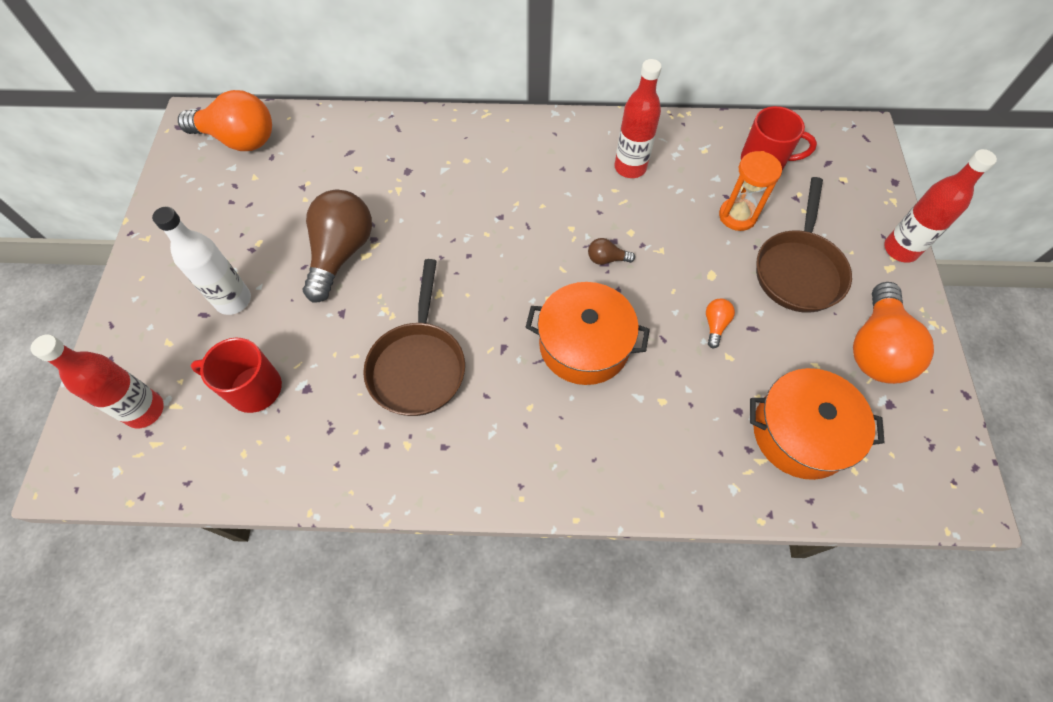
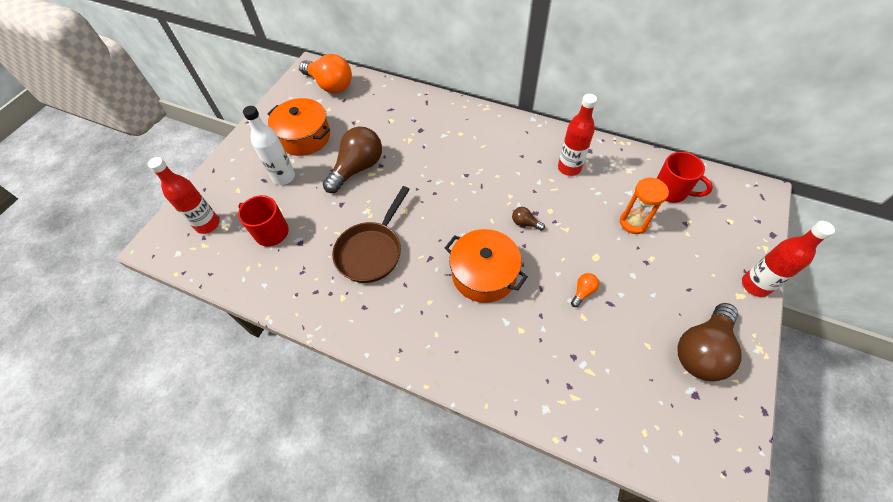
camera: 25 degrees right, 5 degrees down
(798, 270) = (664, 274): brown pan -> none
(800, 433) = (613, 389): orange pot -> orange pot (304, 137)
(876, 348) = (702, 350): orange light bulb -> brown light bulb

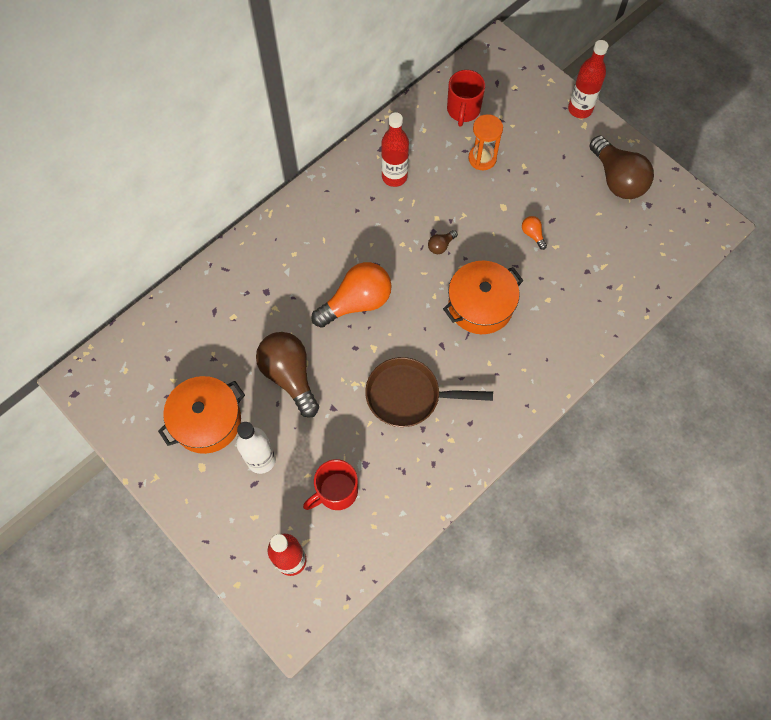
camera: 70 degrees left, 10 degrees up
(330, 85) = (129, 366): orange light bulb -> orange light bulb (356, 302)
(372, 251) = (409, 396): brown pan -> brown pan turned 135 degrees clockwise
(671, 191) = (463, 110): red mug -> red mug turned 135 degrees clockwise

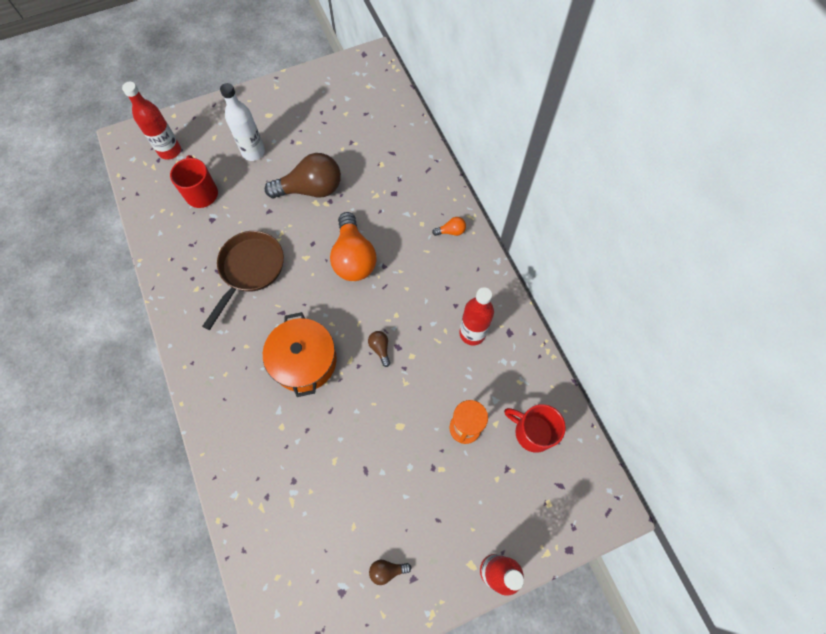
camera: 110 degrees right, 0 degrees up
(207, 421) = (302, 126): orange pot -> none
(532, 234) = (357, 442): orange light bulb -> orange light bulb (451, 231)
(617, 179) = (387, 570): brown light bulb -> brown light bulb, size x0.43

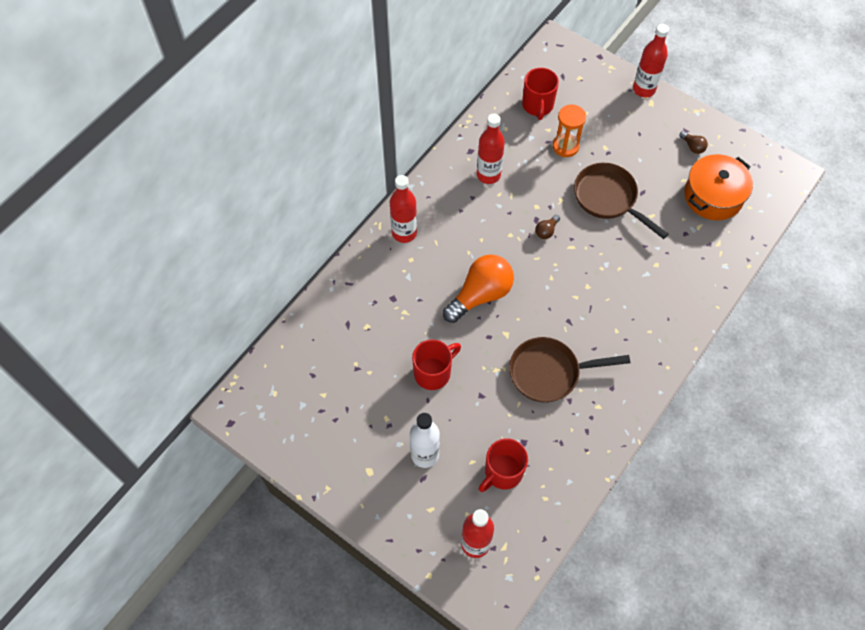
camera: 120 degrees left, 5 degrees down
(304, 361) = (596, 279): orange pot -> orange pot (713, 196)
(311, 189) = (433, 372): brown light bulb -> red mug
(379, 430) = (608, 199): none -> brown pan
(451, 231) = (404, 233): orange light bulb -> red bottle

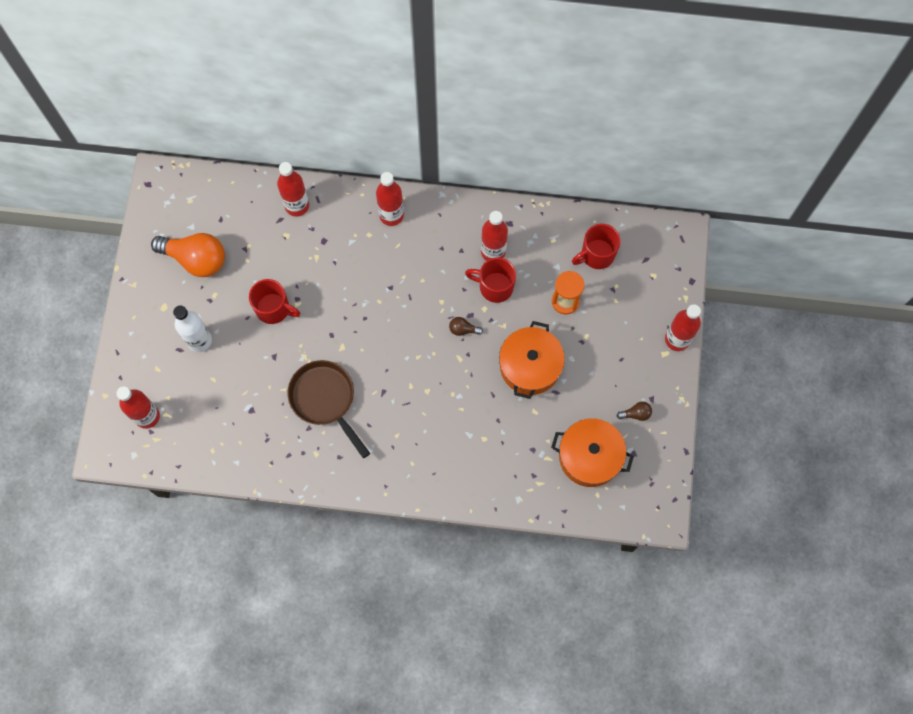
camera: 60 degrees right, 10 degrees up
(343, 303) = (297, 205): none -> red bottle
(480, 295) = (367, 308): orange light bulb -> orange light bulb (196, 259)
(502, 472) = (216, 407): red mug -> red mug (494, 286)
(608, 199) = (530, 366): brown pan -> orange pot
(692, 147) = (636, 414): brown light bulb -> brown light bulb turned 120 degrees counterclockwise

